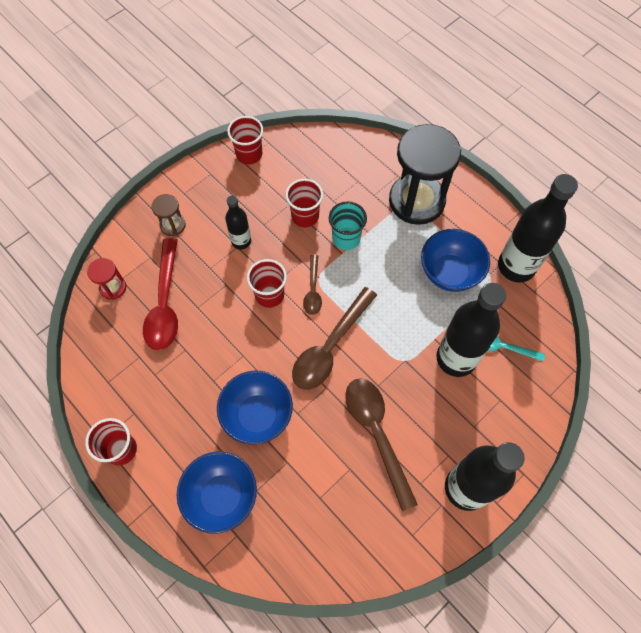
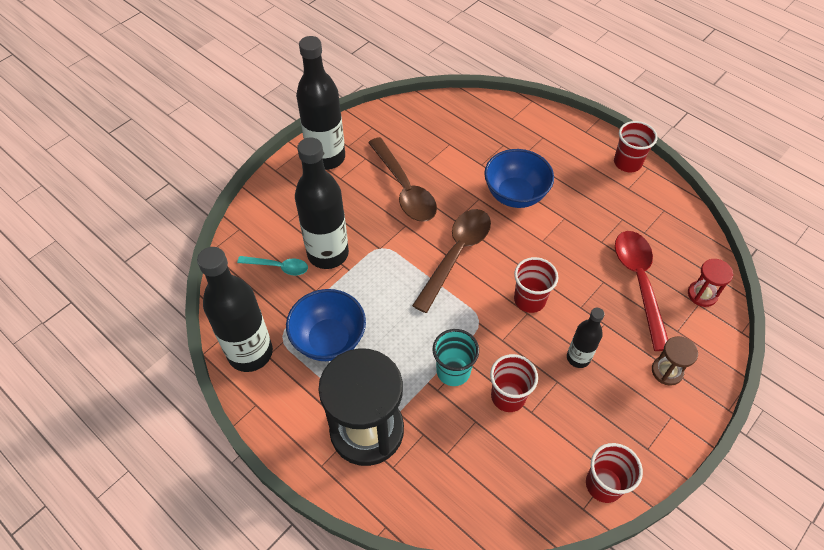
camera: 175 degrees right, 10 degrees down
(221, 496) = (531, 139): blue bowl -> none
(313, 290) = (483, 308): brown spoon -> none

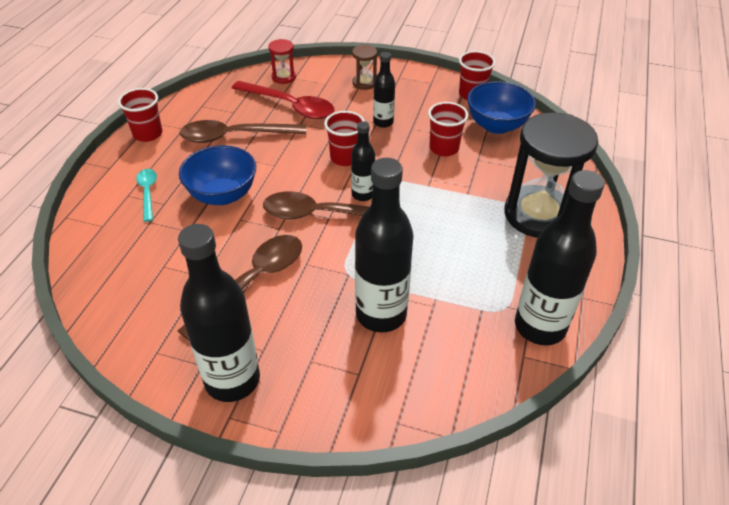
camera: 115 degrees left, 10 degrees down
(278, 267) = (426, 352): turquoise spoon -> turquoise spoon (148, 193)
(329, 339) = (478, 271): blue bowl -> blue bowl (496, 125)
(453, 371) = (446, 182): turquoise cup -> none
(468, 293) = (363, 195): none -> black bottle
(600, 223) = (234, 136): none -> brown spoon
(639, 282) = (290, 106): red spoon -> red spoon turned 120 degrees counterclockwise

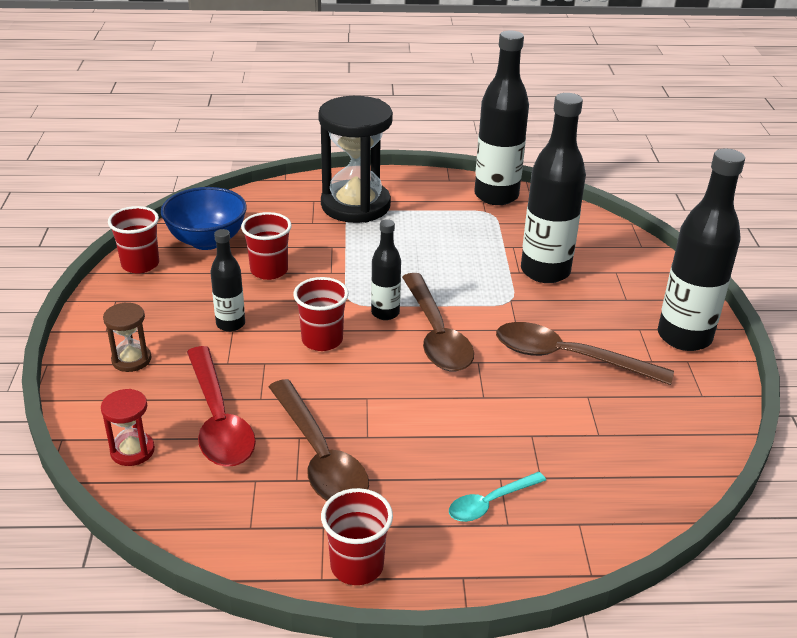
camera: 110 degrees left, 10 degrees down
(223, 195) = (451, 426): blue bowl -> none
(290, 106) = (218, 420): red spoon -> red spoon turned 150 degrees clockwise

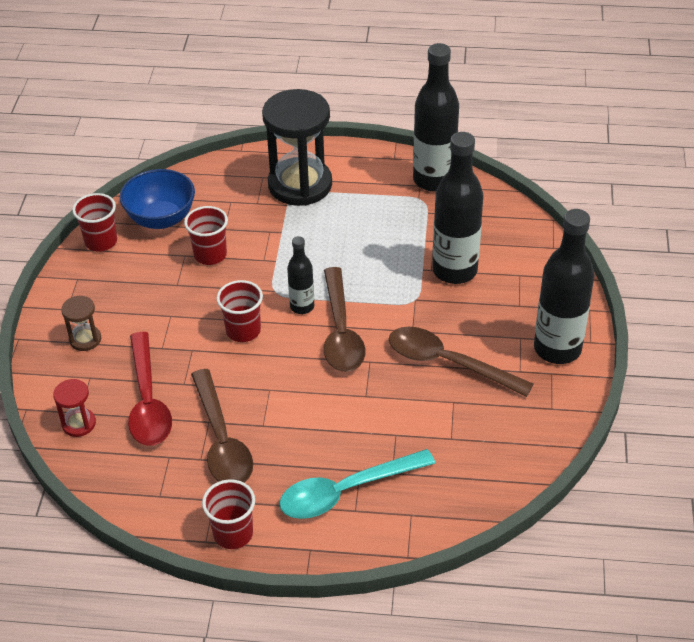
camera: 10 degrees right, 10 degrees up
(230, 324) = (169, 309): black bottle -> none
(490, 503) = (346, 491): turquoise spoon -> turquoise spoon, size x1.83

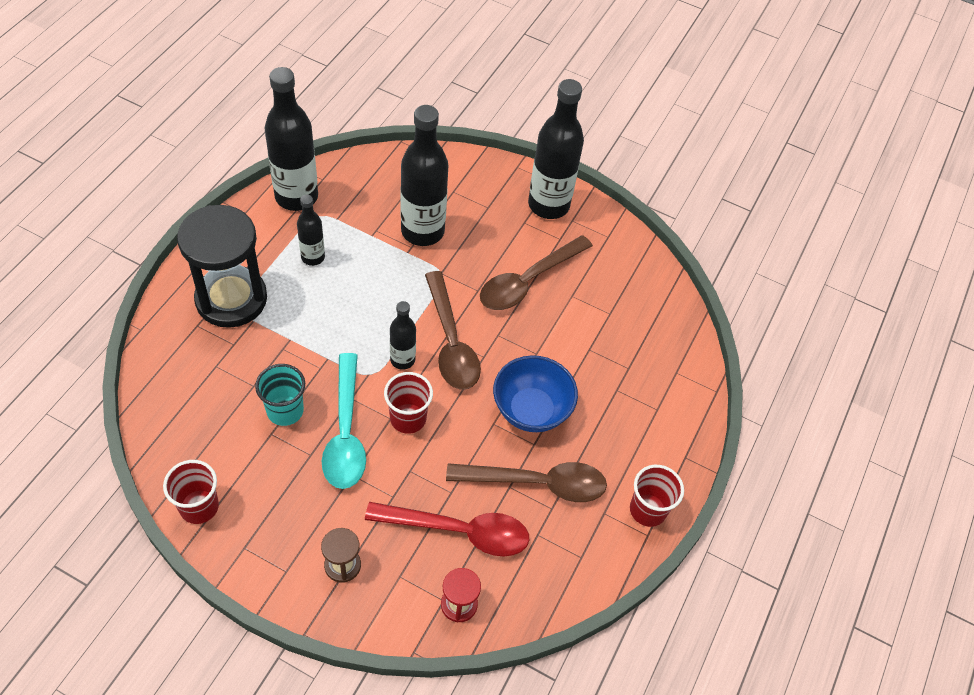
camera: 75 degrees left, 10 degrees up
(161, 219) = (200, 437): blue bowl -> blue bowl (531, 410)
(210, 255) = (285, 411): red cup -> turquoise cup
(341, 331) = (451, 342): brown spoon -> brown spoon turned 60 degrees clockwise
(346, 491) = (635, 408): turquoise spoon -> turquoise spoon (345, 433)
(375, 214) = (313, 257): none -> black bottle

